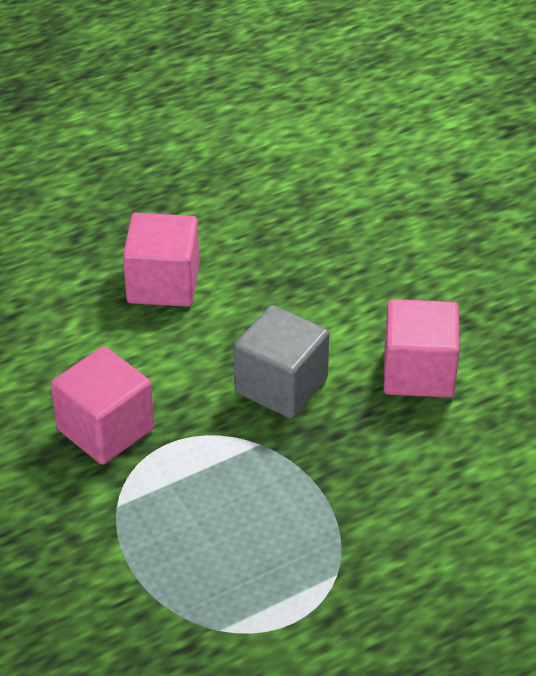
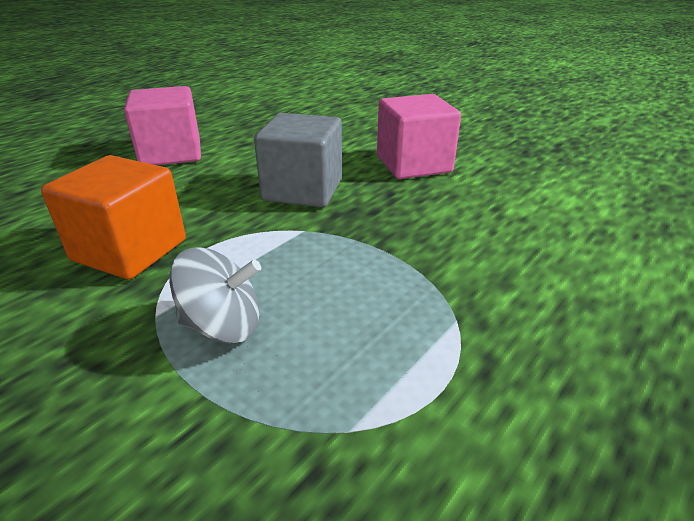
camera: 20 degrees left, 10 degrees down
(105, 429) = (130, 250): pink cube -> orange cube
(163, 529) = (223, 326): none -> grey spinning top

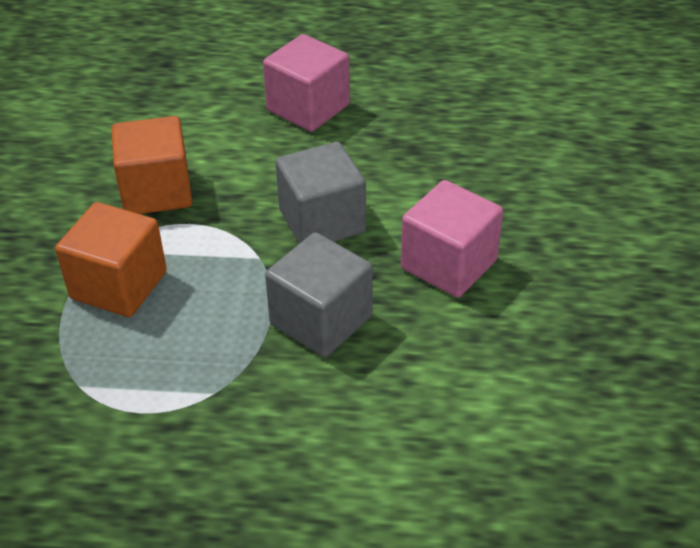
camera: 55 degrees right, 10 degrees up
(223, 326) = (119, 285): grey spinning top -> orange cube
(416, 228) = (321, 320): none -> grey cube

